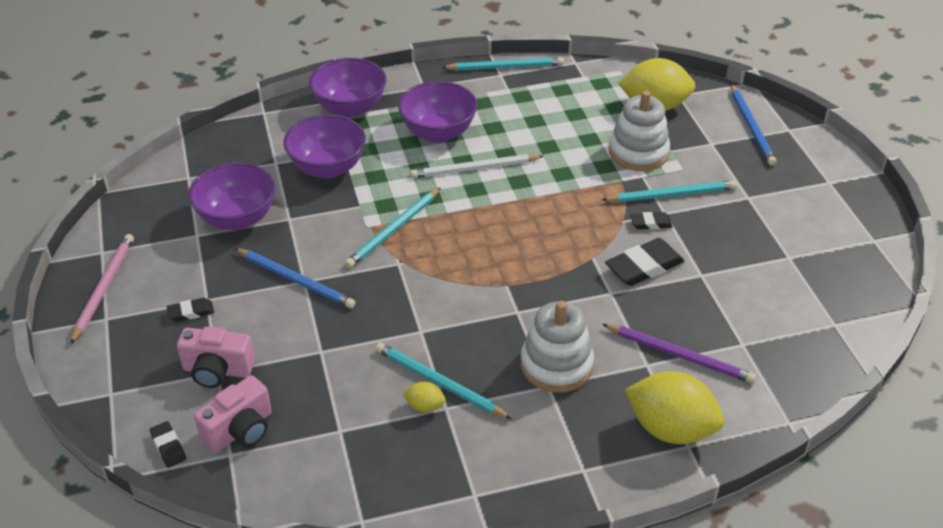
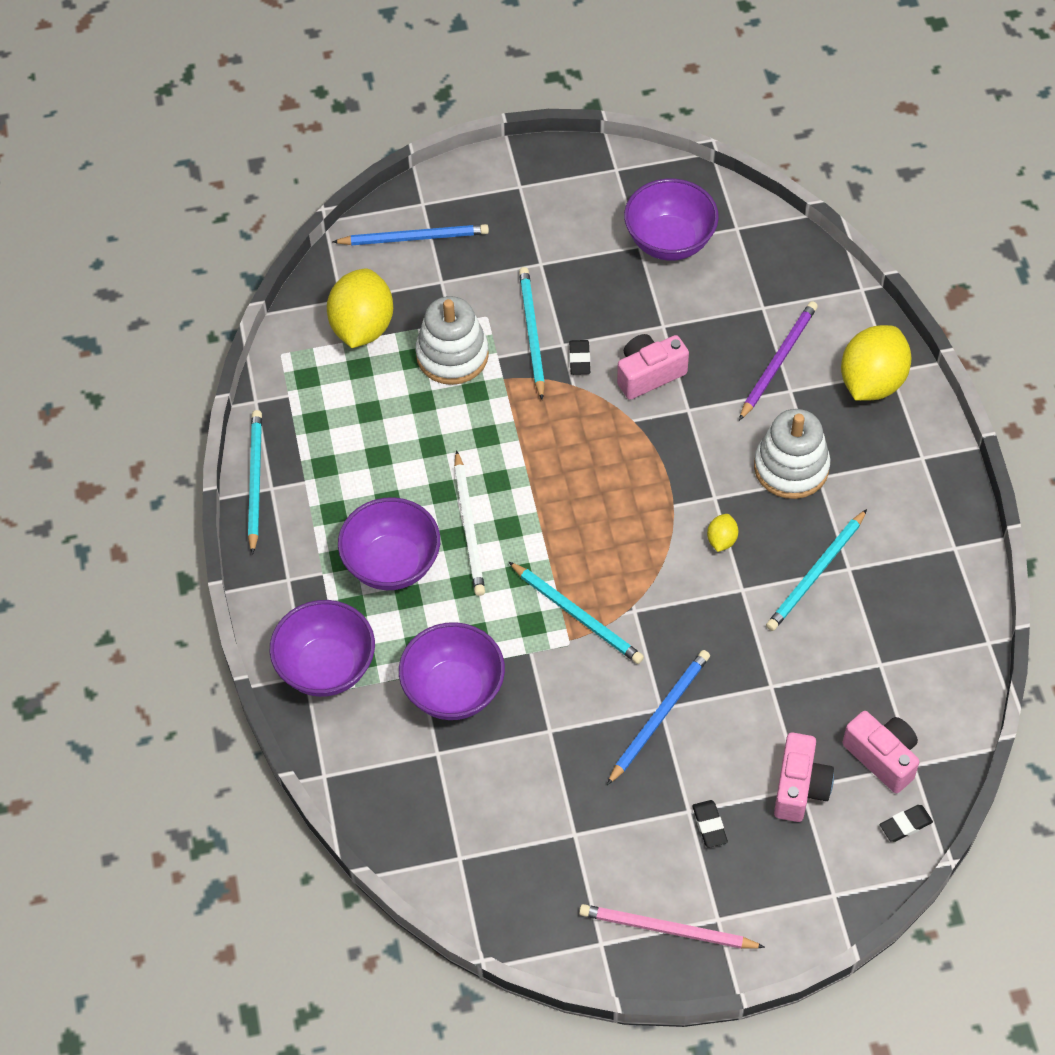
camera: 85 degrees left, 15 degrees up
(237, 218) = (546, 789): purple bowl -> purple bowl (669, 241)
(424, 406) = (847, 587): yellow lemon -> yellow lemon (721, 540)
(644, 266) = (649, 374): black eraser -> pink camera

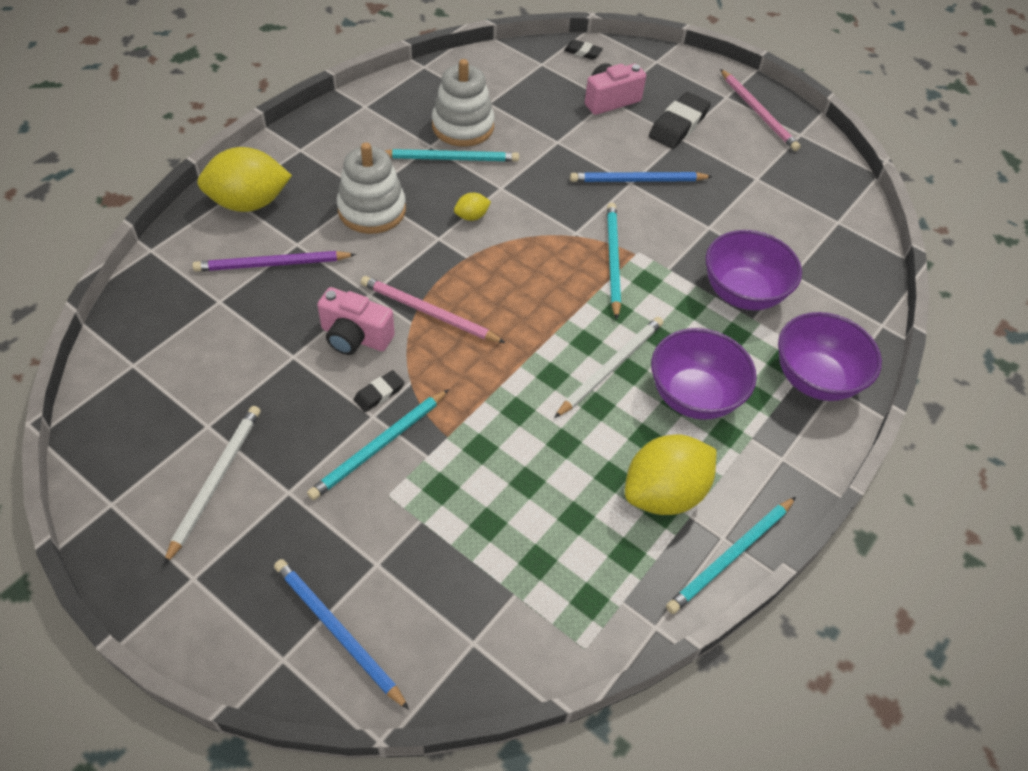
camera: 135 degrees left, 5 degrees down
(362, 327) = (489, 596): yellow lemon -> yellow lemon (664, 493)
(452, 355) = (456, 493): white stacking toy -> white stacking toy (463, 126)
(585, 229) = (216, 481): none -> white pencil
(633, 438) = (428, 312): none -> pink pencil
(669, 241) = (185, 405): purple bowl -> none
(709, 825) = (678, 125): black eraser -> black eraser, size x1.86
(882, 757) = (551, 77): pink camera -> none

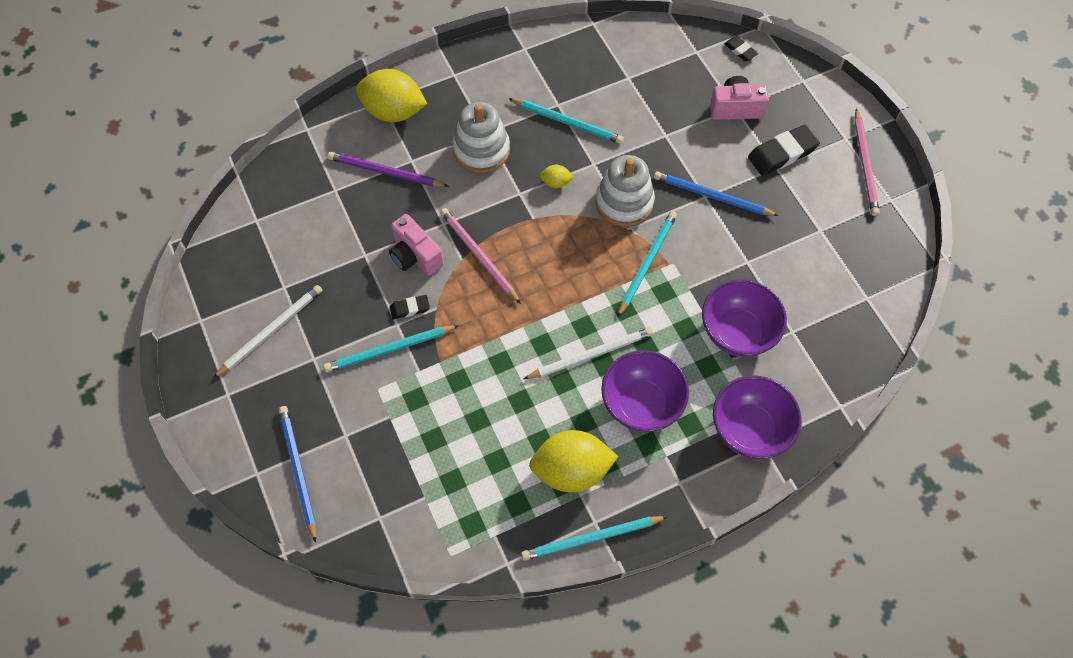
camera: 30 degrees right, 10 degrees up
(463, 126) = (594, 94): white stacking toy -> white stacking toy (624, 202)

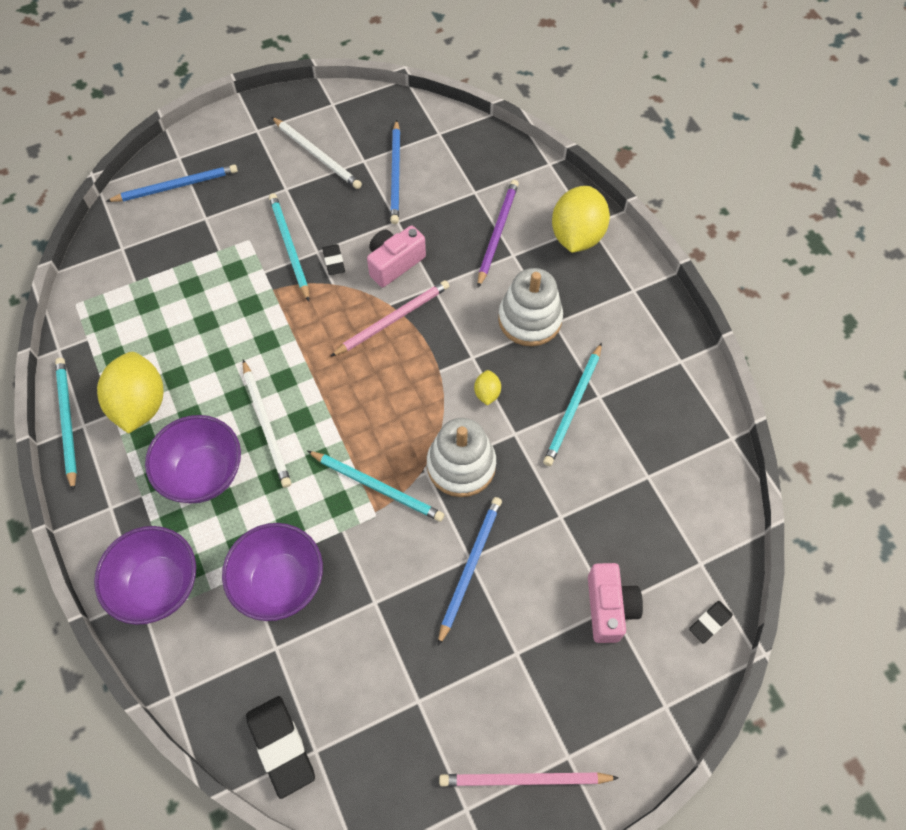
camera: 90 degrees right, 0 degrees up
(305, 257) = (395, 174): none -> blue pencil
(782, 153) = (538, 663): black eraser -> black eraser (281, 746)

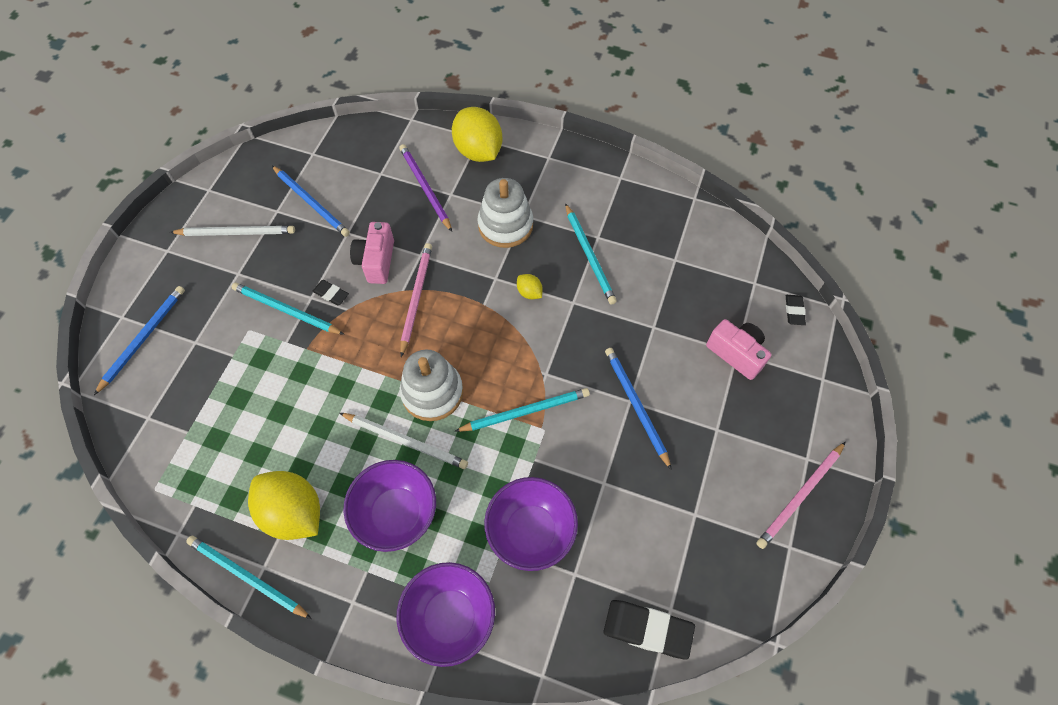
camera: 45 degrees left, 0 degrees up
(461, 465) = (562, 350): white stacking toy -> white stacking toy (432, 392)

